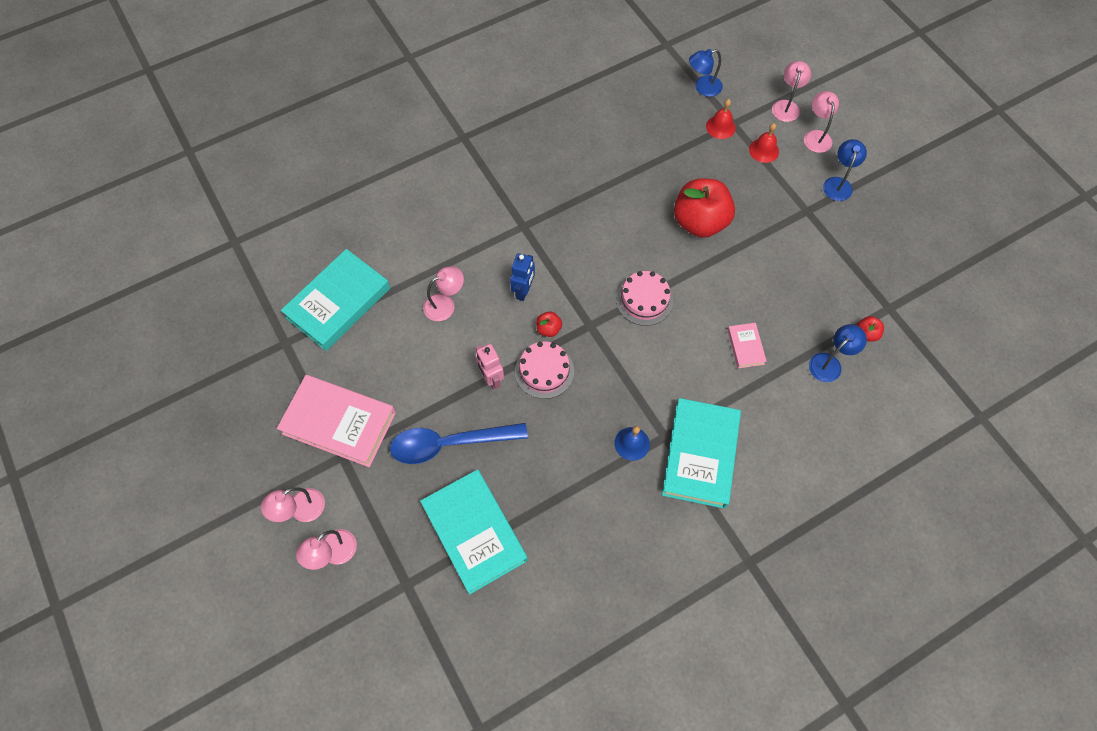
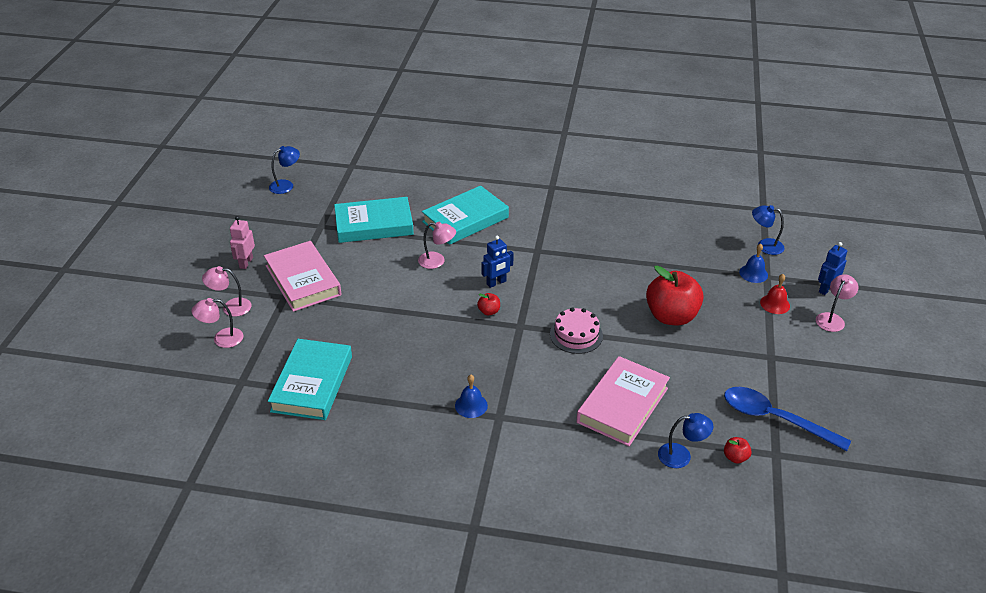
camera: 40 degrees right, 25 degrees down
(448, 444) = (352, 330): blue spoon -> blue spoon (774, 418)
(491, 378) = (420, 314): pink robot -> pink robot (246, 263)
(544, 371) = (459, 331): pink cake -> none
(700, 455) = (512, 443): turquoise book -> turquoise book (465, 220)
(720, 127) = (753, 273): red bell -> blue bell
(745, 347) = (622, 405): pink book -> pink book, size x2.14
(786, 106) = (826, 289): pink lamp -> blue robot
(838, 183) = (819, 356): blue lamp -> blue lamp (286, 185)

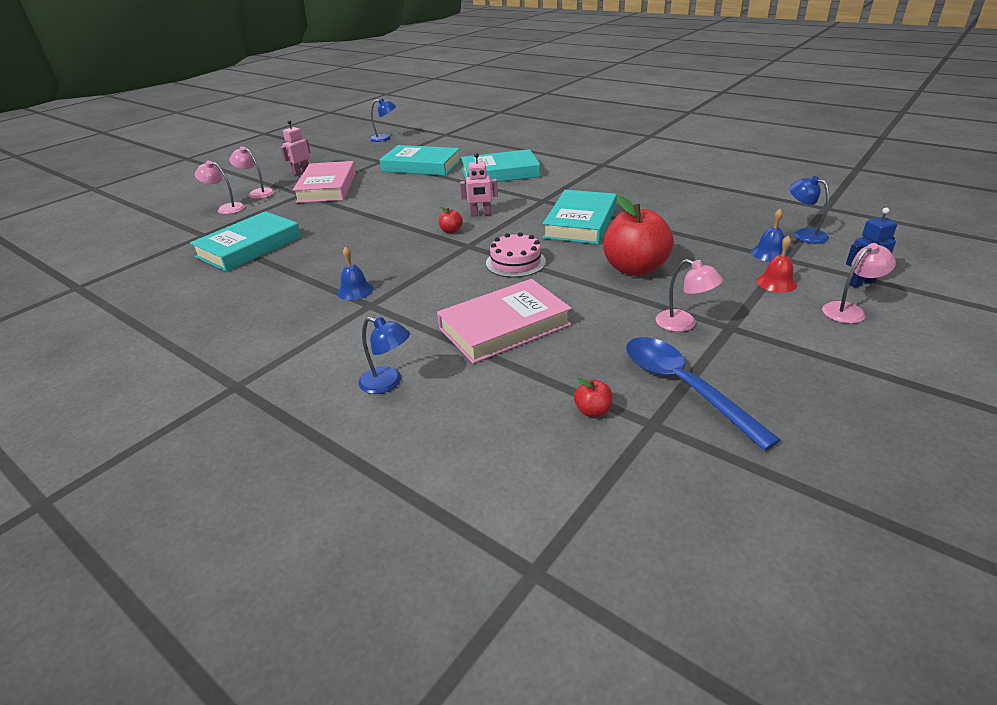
camera: 30 degrees right, 5 degrees down
(437, 261) = (445, 193): pink lamp -> pink lamp (683, 324)
(496, 283) = (480, 214): blue robot -> pink robot
(591, 272) = (580, 222): none -> turquoise book
(681, 455) = (525, 389): blue lamp -> blue lamp (388, 383)

